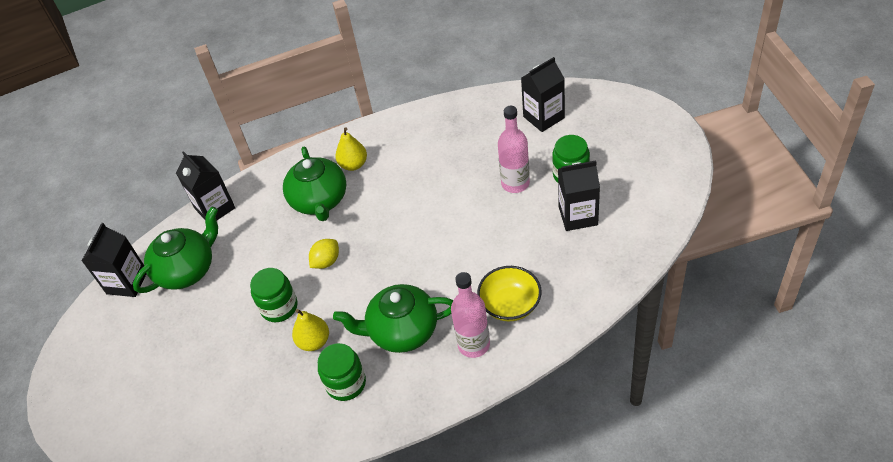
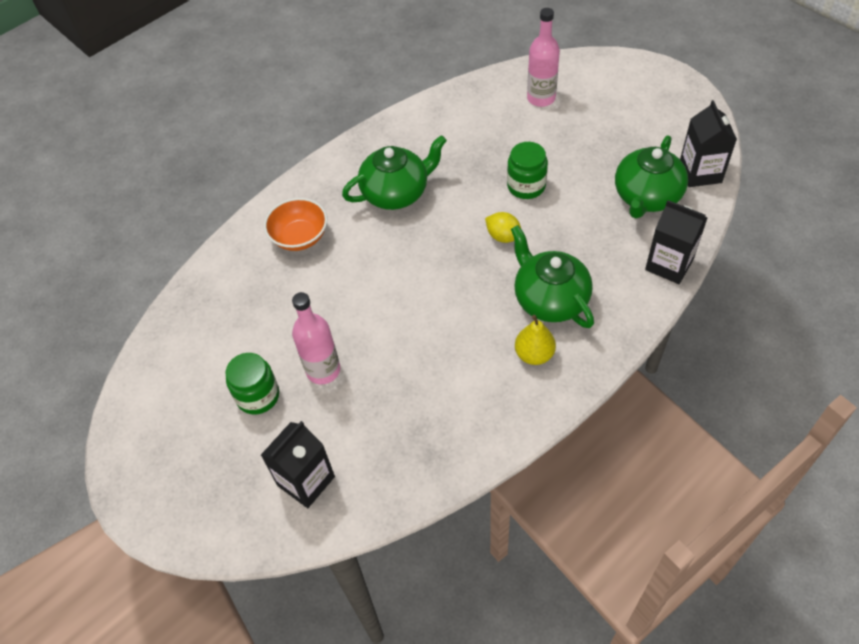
camera: 160 degrees right, 5 degrees up
(314, 341) = (475, 167): yellow pear -> none
(326, 261) = (503, 236): yellow lemon -> yellow lemon turned 75 degrees counterclockwise
(346, 383) = (429, 144): green jar -> none
(474, 344) = (325, 197): pink bottle -> pink bottle (541, 98)
(510, 305) = (299, 237): yellow bowl -> orange bowl
(578, 216) = (243, 344): black carton -> none

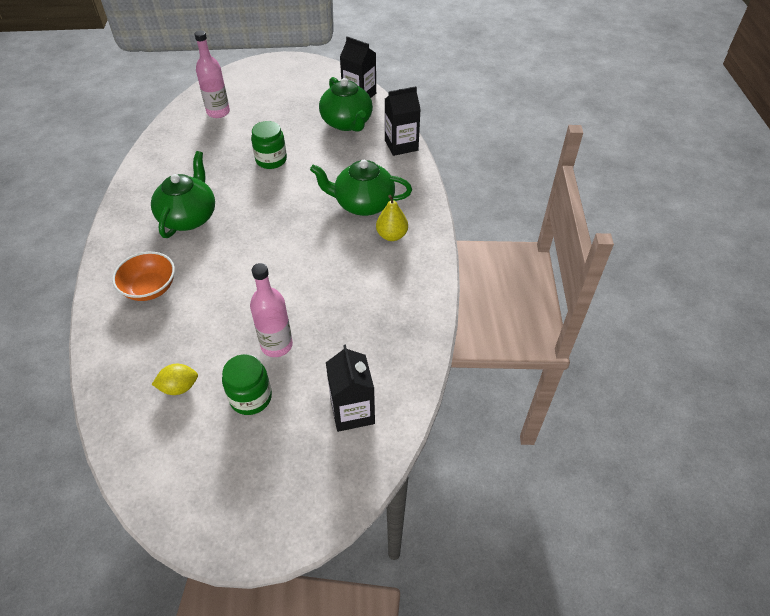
camera: 55 degrees left, 5 degrees down
(503, 236) = (293, 193): yellow lemon -> yellow lemon (179, 387)

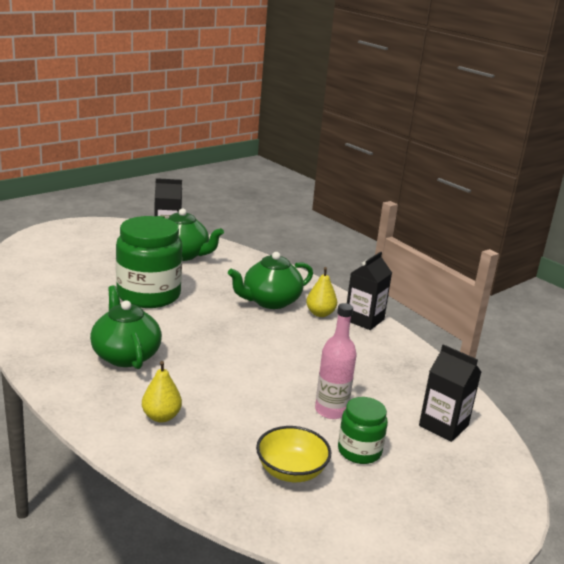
camera: 40 degrees left, 25 degrees down
(150, 288) = (161, 417): orange bowl -> yellow pear
(179, 387) = (291, 471): yellow lemon -> yellow bowl
(218, 112) = (45, 275): pink bottle -> none
(271, 160) = (148, 295): green jar -> green jar, size x1.88
(401, 145) = (248, 258): black carton -> black carton (364, 320)

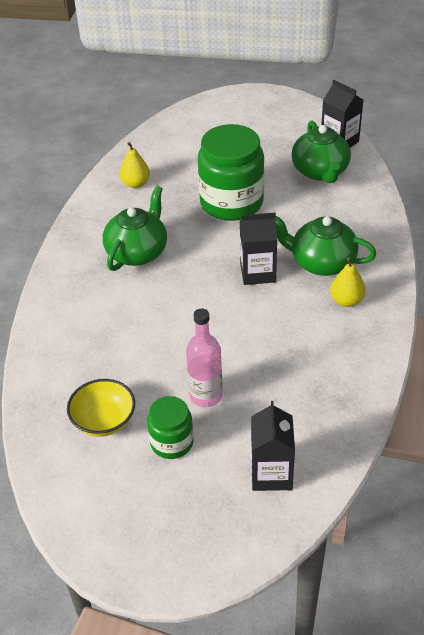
camera: 55 degrees right, 20 degrees up
(161, 417) = (89, 319): yellow pear -> yellow pear (135, 183)
(364, 320) = (378, 331): black carton -> black carton (257, 272)

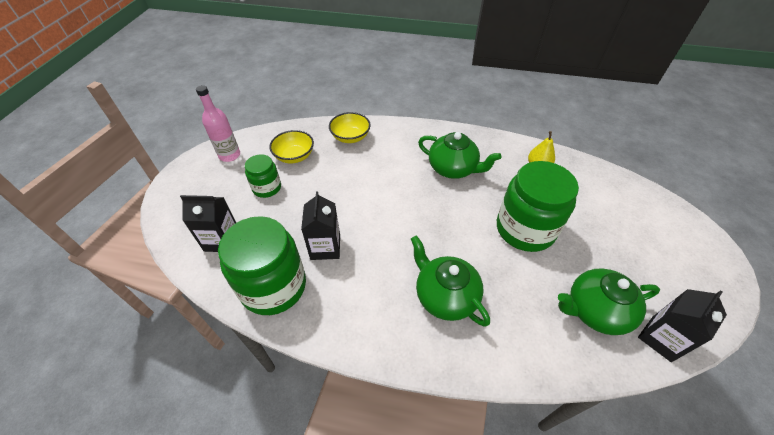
camera: 90 degrees right, 5 degrees up
(64, 358) = (350, 137): none -> yellow bowl
(206, 395) = (302, 206): pink bottle -> pink bottle (229, 155)
(257, 272) = (430, 244): black carton -> black carton (325, 247)
(321, 262) = (445, 296): green teapot -> green teapot turned 60 degrees counterclockwise
(333, 403) = (273, 286): none -> green jar
(346, 300) = (391, 312): yellow pear -> none

